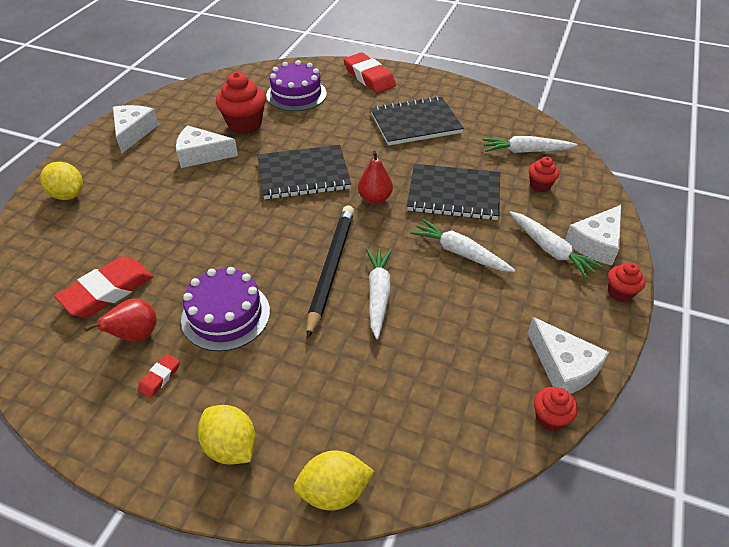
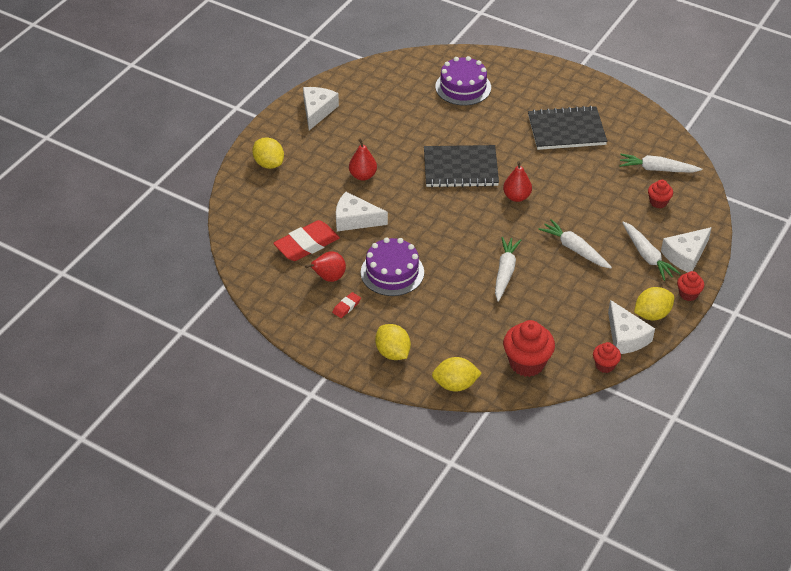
camera: 10 degrees right, 0 degrees up
(186, 195) = (363, 176): none -> red pear
(201, 155) = (376, 140): white cheese -> white cheese (355, 219)
(245, 124) = (414, 114): red cupcake -> red cupcake (527, 363)
(331, 268) = (473, 249): black pencil -> none
(369, 77) = (534, 75): red eraser -> none
(454, 194) = (583, 201): black notebook -> none
(585, 328) = (652, 314): none -> yellow lemon

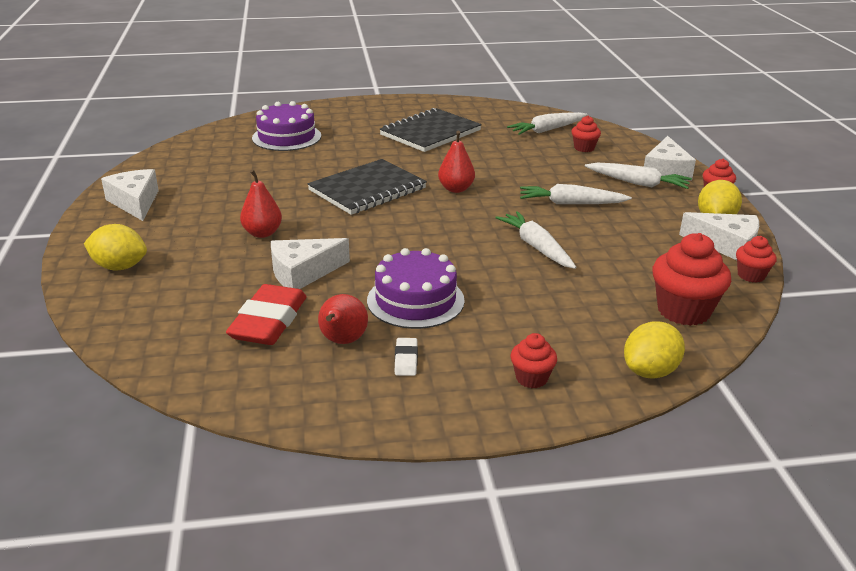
camera: 40 degrees left, 15 degrees down
(346, 307) = (406, 360): red eraser -> white eraser
(393, 353) = (531, 378): yellow lemon -> red cupcake

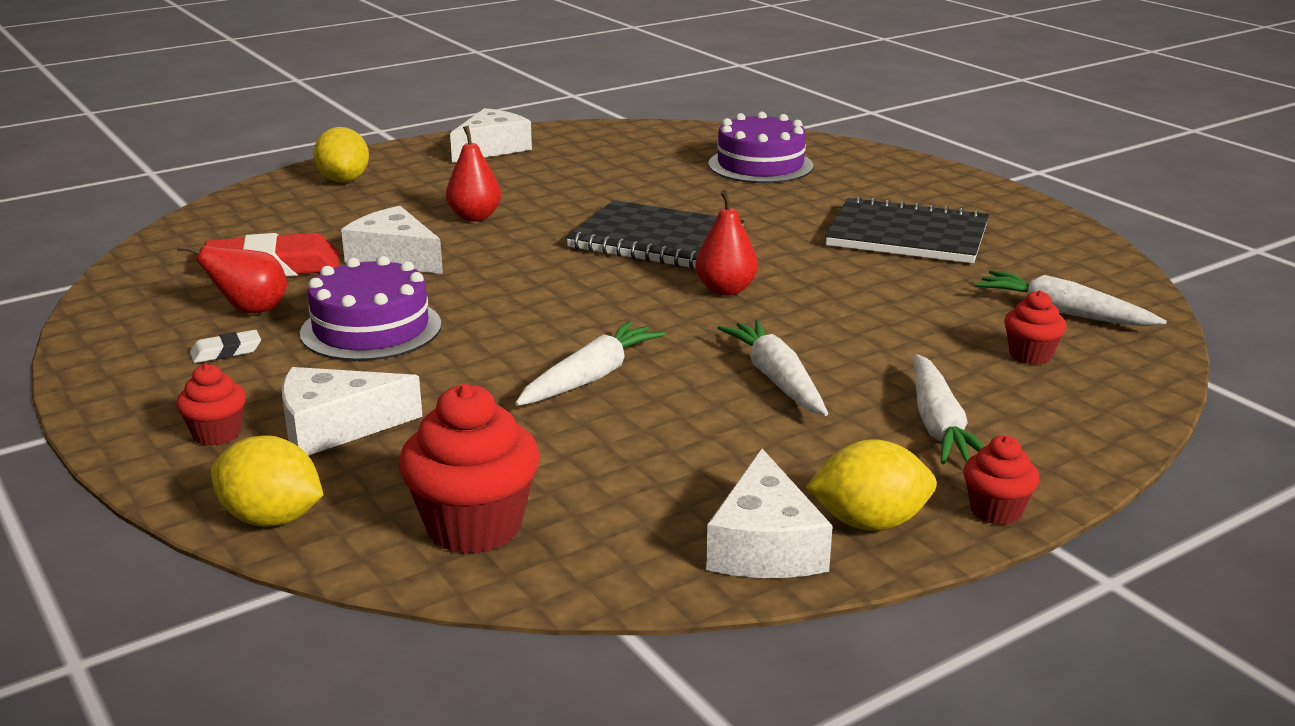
camera: 65 degrees right, 5 degrees down
(666, 171) = (1038, 445): white cheese -> white cheese (335, 427)
(751, 275) = (660, 584): red cupcake -> none

